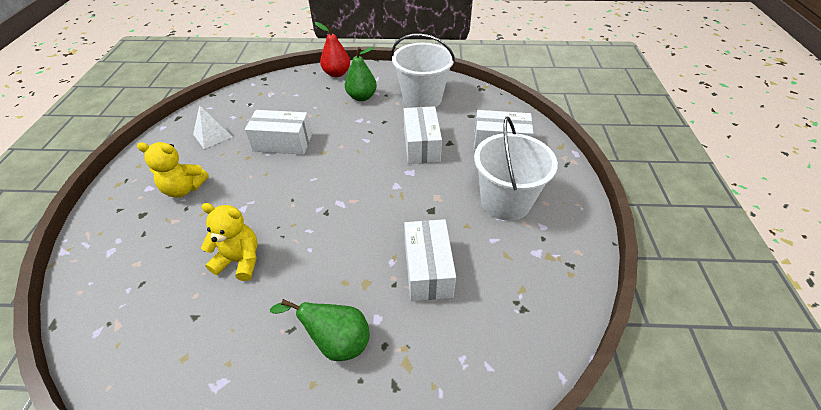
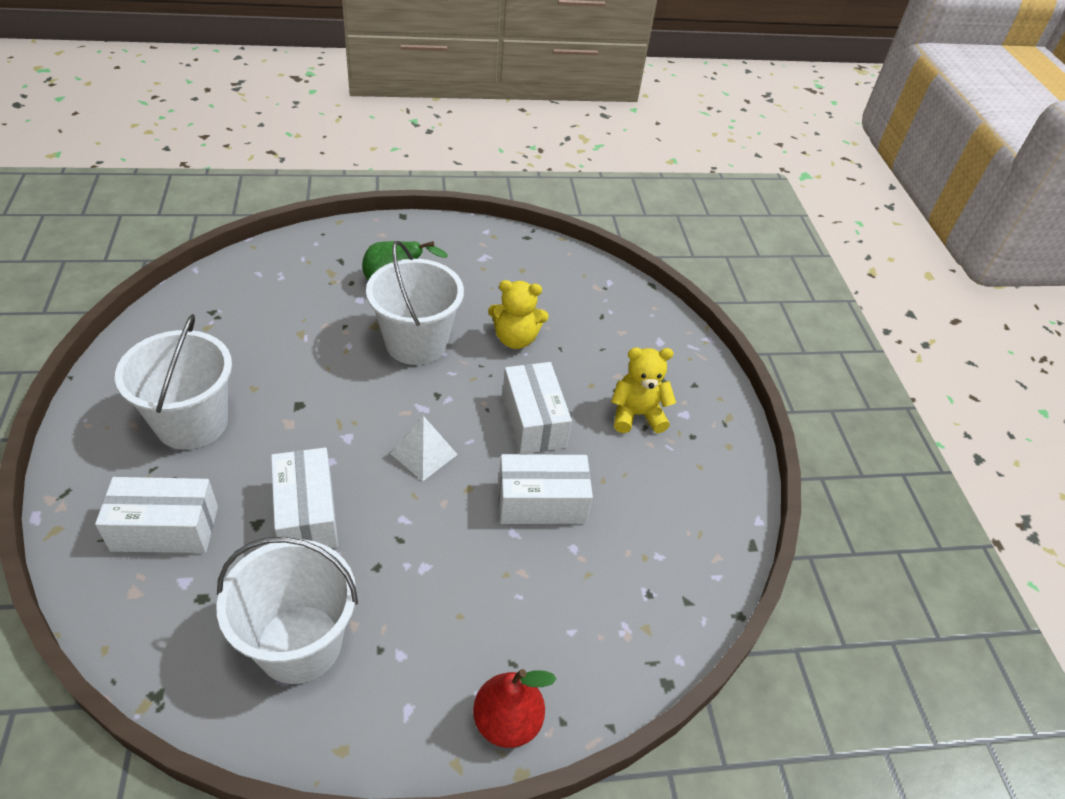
camera: 165 degrees right, 0 degrees up
(212, 135) = (664, 509): white pyramid -> white pyramid (424, 454)
(331, 261) = (416, 343): none -> white bucket
(361, 97) = (431, 636): green pear -> none
(428, 269) = (307, 340): white box -> white box (533, 421)

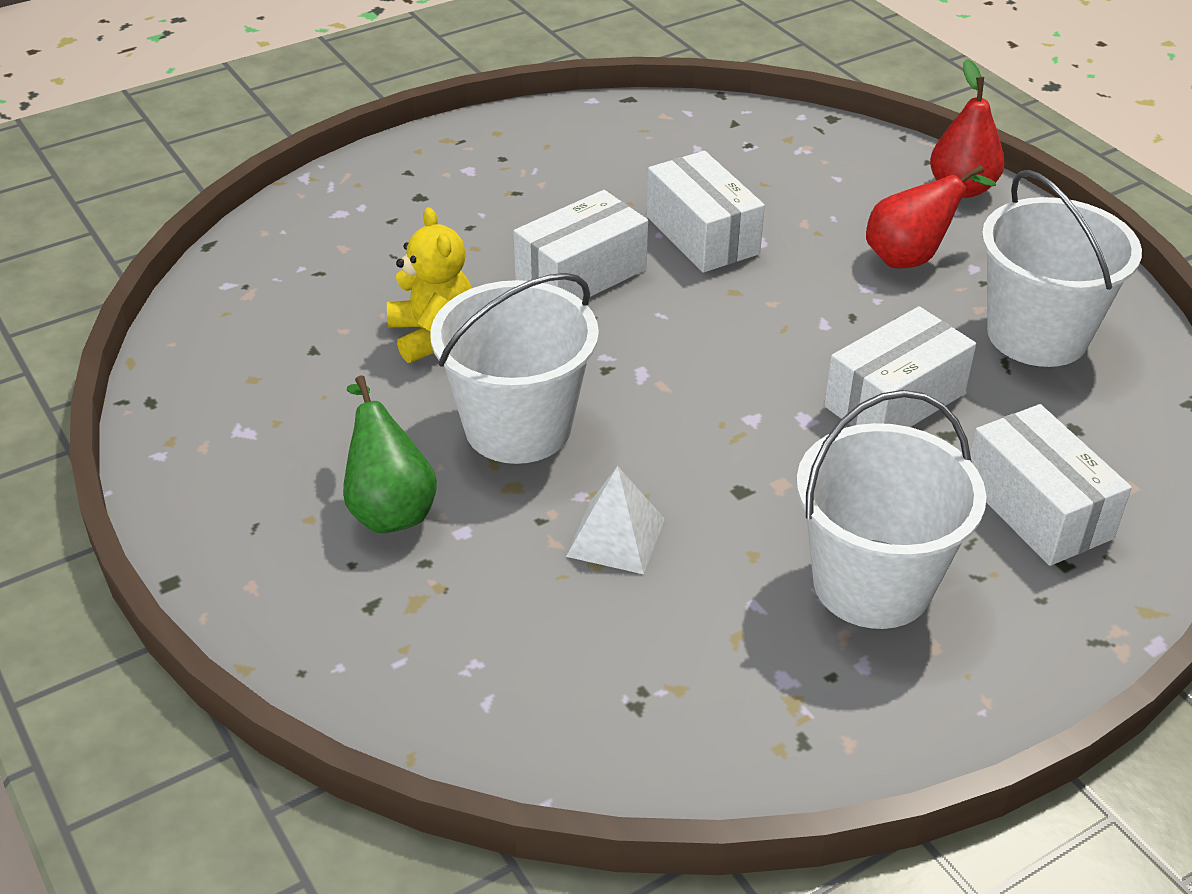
camera: 110 degrees left, 5 degrees down
(424, 454) = (717, 343): white pyramid -> white pyramid (616, 537)
(438, 618) = (911, 258): none -> red pear
(637, 415) = (500, 202): yellow teddy bear -> none

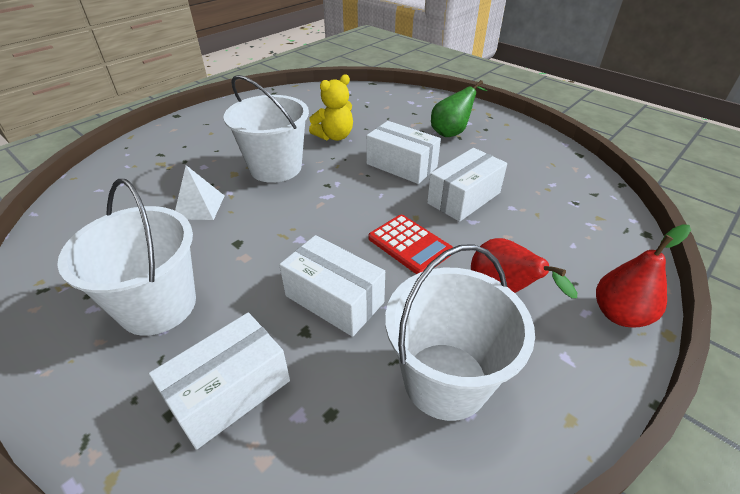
camera: 75 degrees right, 0 degrees up
(389, 508) = (217, 147): green pear -> green pear (452, 132)
(799, 311) = (410, 245): none -> red calculator

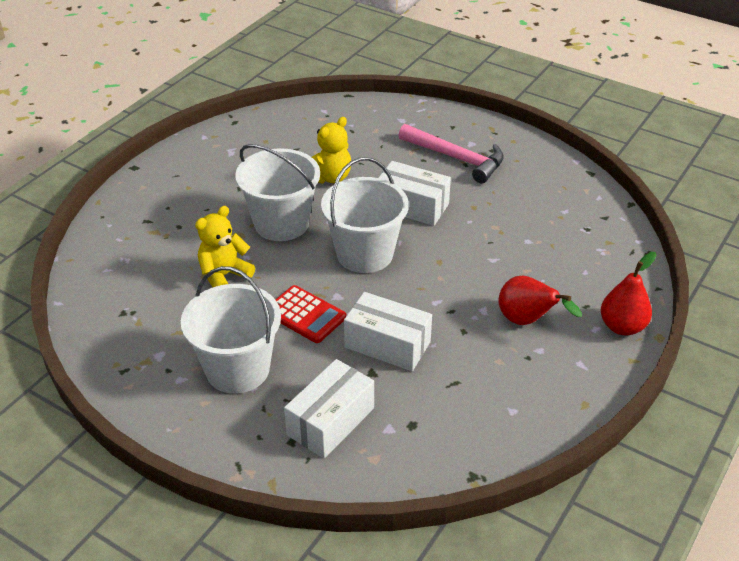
camera: 10 degrees left, 0 degrees up
(199, 207) = (224, 276): white pyramid -> yellow teddy bear
(410, 245) = (440, 289): red calculator -> red calculator (305, 315)
(445, 380) = (492, 391): white bucket -> white bucket (365, 254)
(452, 132) = (456, 158): green pear -> pink hammer
(464, 198) = (481, 236): white box -> none

